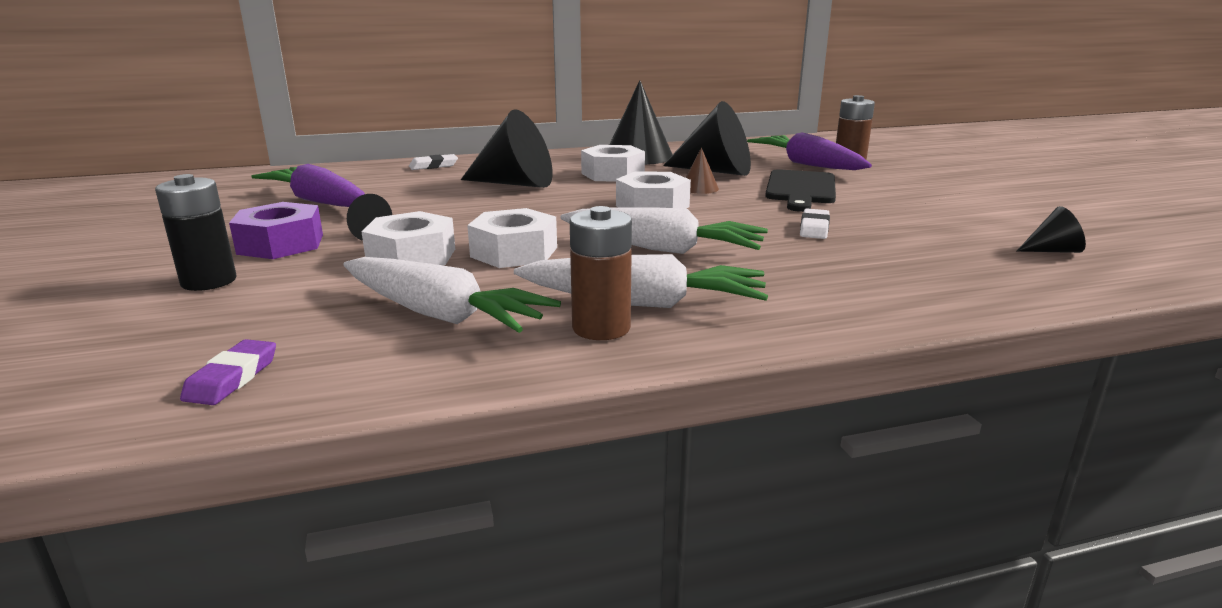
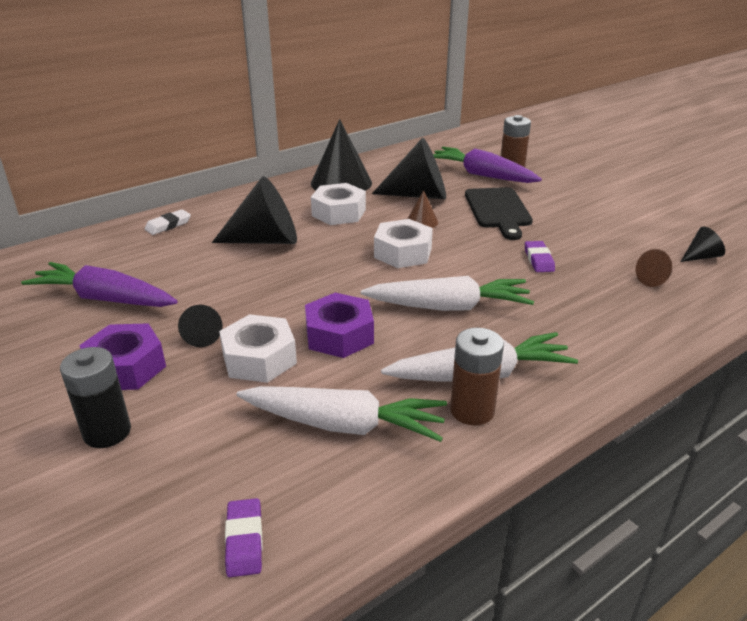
camera: 20 degrees left, 10 degrees up
(514, 252) = (339, 335): white nut -> purple nut
(814, 228) = (538, 260): white eraser -> purple eraser
(962, 261) = (654, 280): none -> brown cone

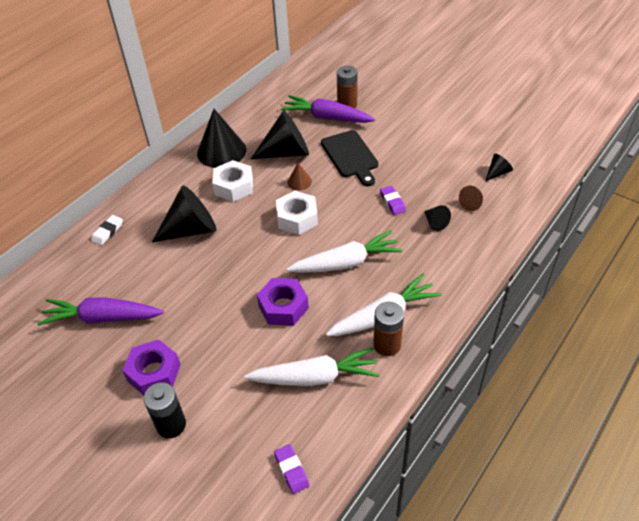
camera: 15 degrees left, 15 degrees up
(203, 336) = (192, 332): black cone -> black cone (435, 222)
(259, 358) = (239, 341): white nut -> none

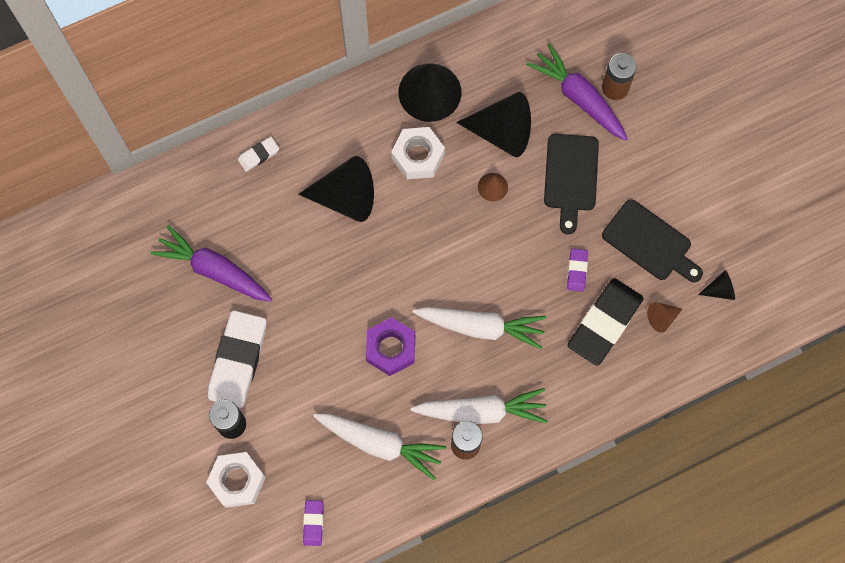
camera: 25 degrees right, 25 degrees up
(154, 373) = (238, 360): purple nut -> white eraser
(297, 218) = (463, 239): white nut -> white nut (237, 481)
(430, 168) = (650, 243): none -> black cutting board
(435, 222) = (604, 323): black cone -> black eraser

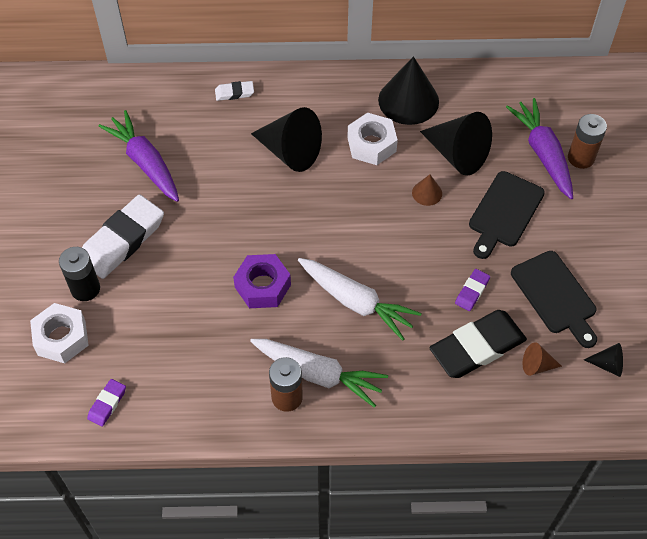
camera: 25 degrees right, 15 degrees down
(380, 443) = (207, 361): white carrot -> none

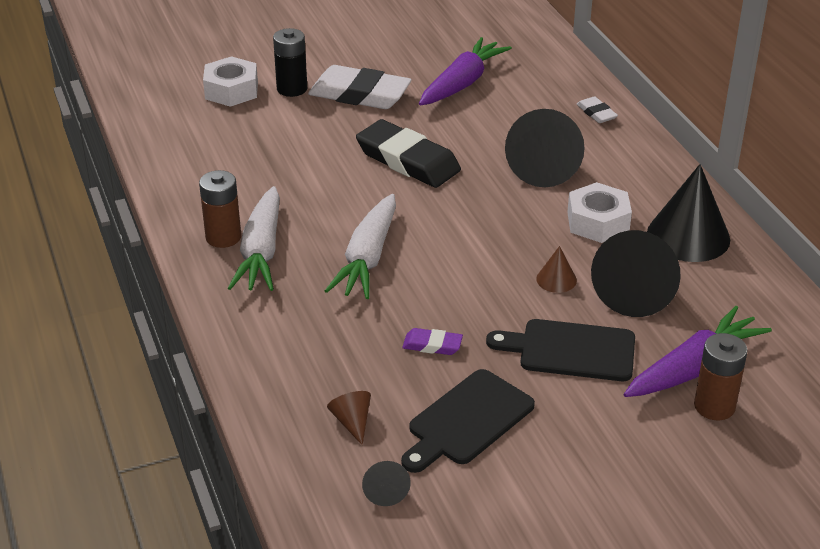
camera: 70 degrees right, 20 degrees down
(107, 404) = (171, 132): purple eraser -> none
(262, 286) = (353, 190): purple nut -> none
(477, 347) = (354, 365): black eraser -> black eraser (407, 160)

